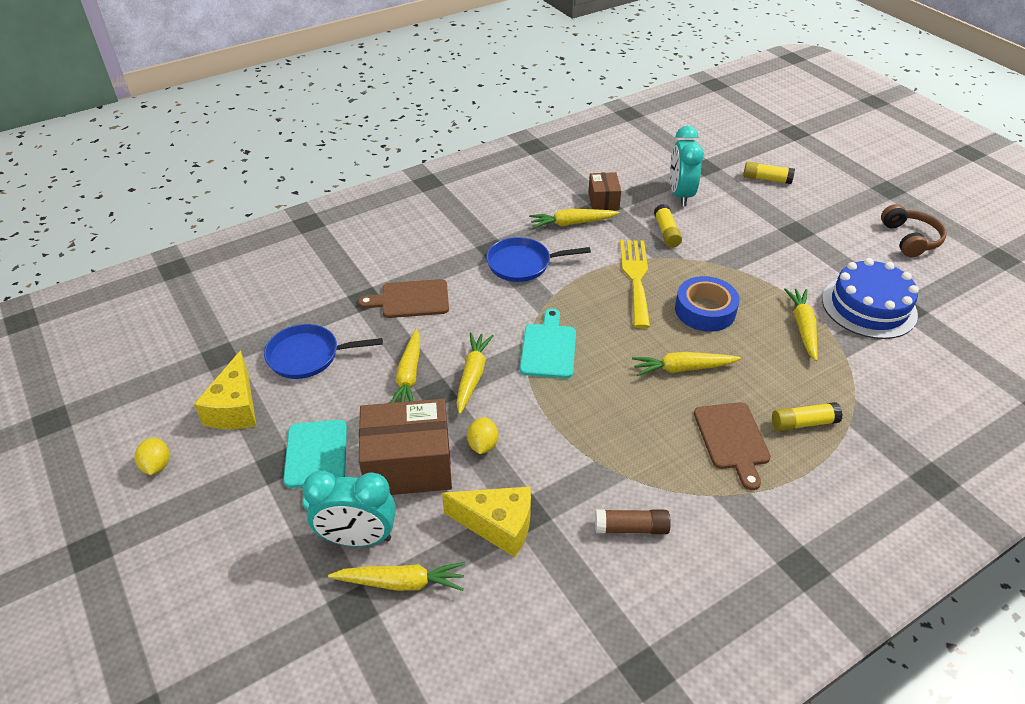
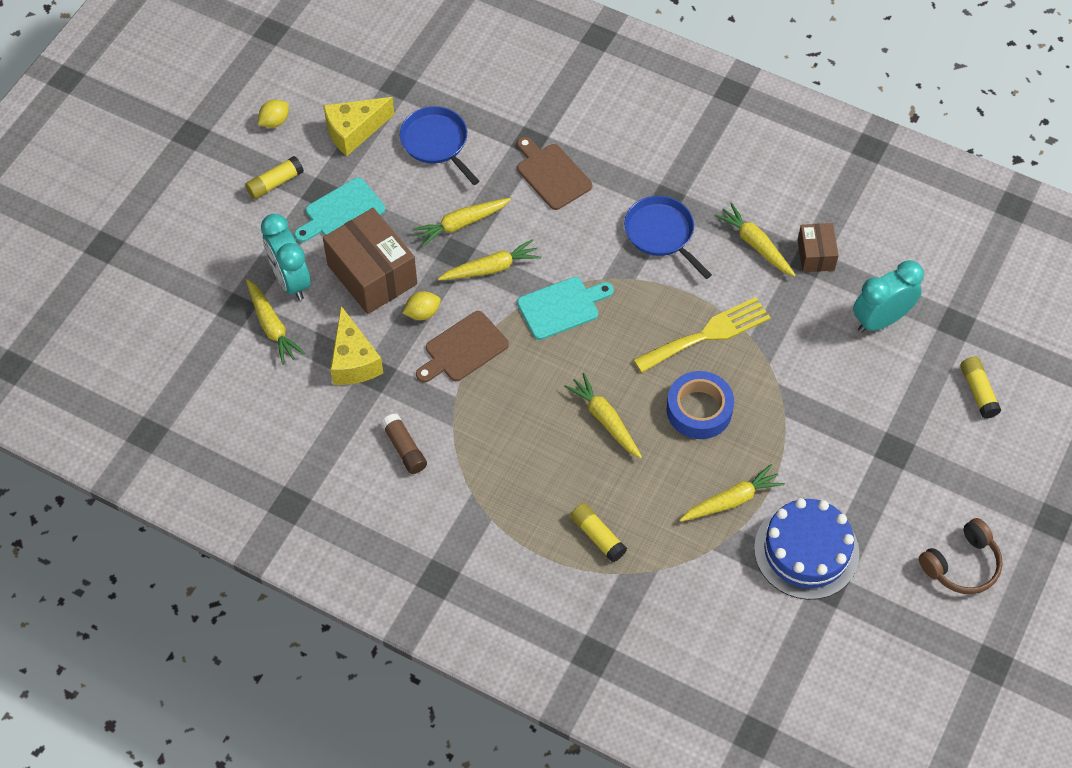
camera: 60 degrees right, 15 degrees up
(603, 200) = (816, 255): brown box -> brown box turned 60 degrees counterclockwise
(666, 232) = (802, 332): yellow glue stick -> yellow glue stick (275, 183)
(732, 439) = (542, 487): brown cutting board -> brown cutting board (463, 349)

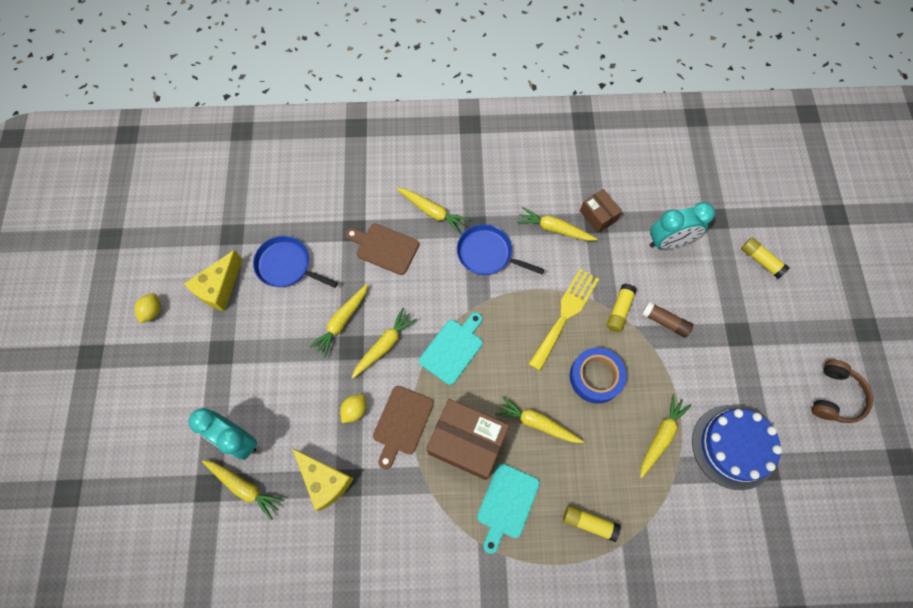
camera: 30 degrees left, 10 degrees up
(275, 183) = (180, 362): yellow glue stick -> yellow glue stick (619, 310)
(342, 212) = (246, 359): turquoise cutting board -> turquoise cutting board (506, 503)
(372, 274) = (298, 399): brown box -> brown box (467, 442)
(404, 448) = (406, 534): brown glue stick -> brown glue stick (664, 322)
(628, 163) = (432, 212): none -> yellow carrot
(880, 320) = (668, 241): turquoise clock -> turquoise clock turned 135 degrees counterclockwise

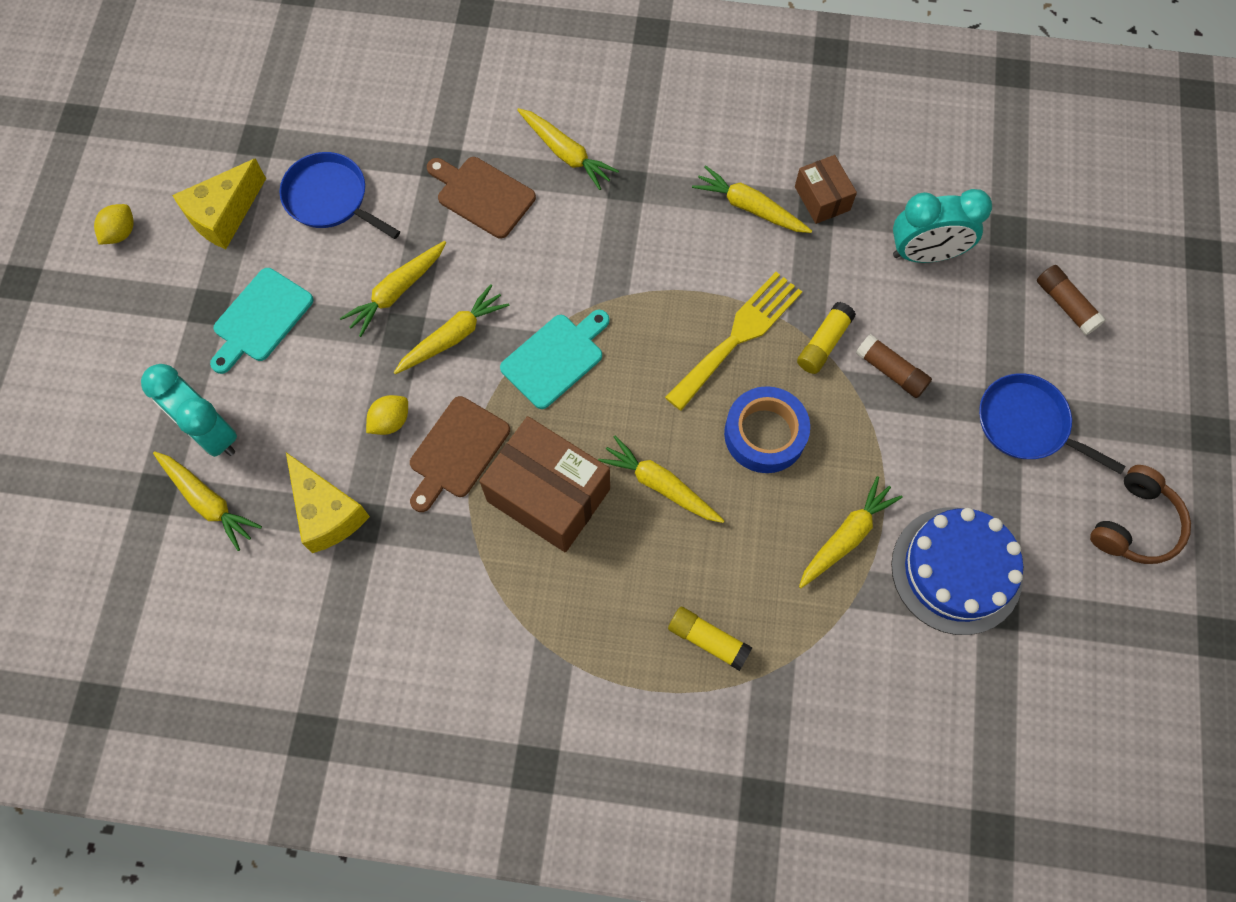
camera: 10 degrees right, 0 degrees up
(487, 254) = (637, 228): blue pan -> blue pan (1026, 424)
(506, 503) = (589, 591): turquoise cutting board -> turquoise cutting board (260, 318)
(761, 260) = (1065, 305): yellow glue stick -> brown glue stick

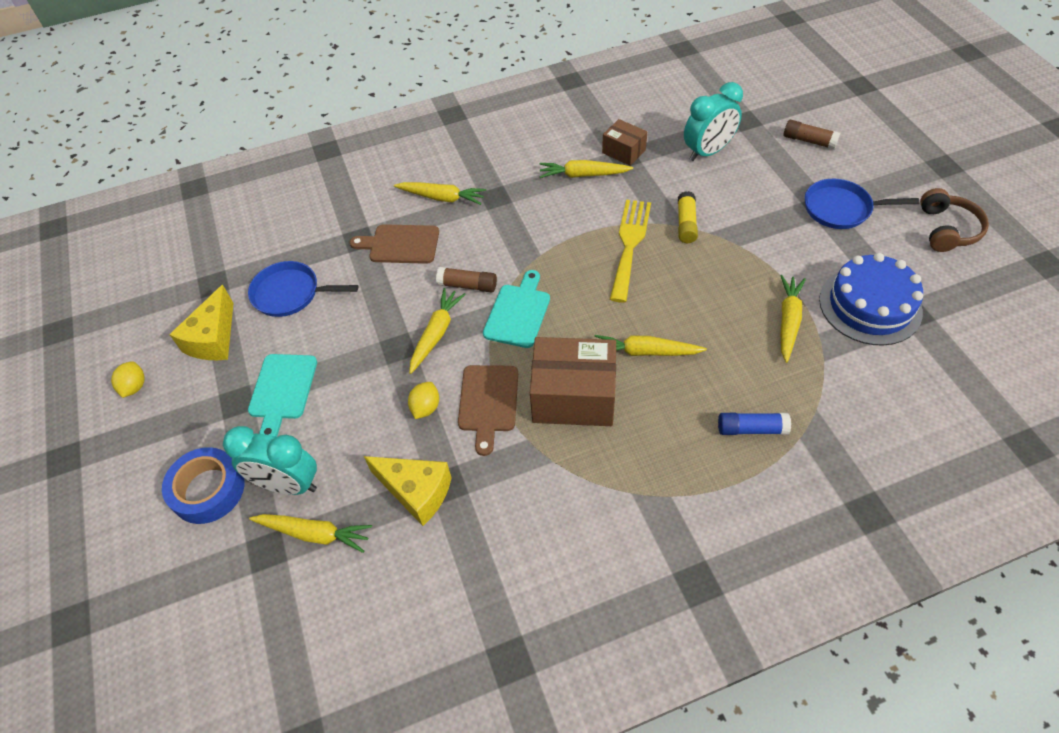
camera: 25 degrees left, 15 degrees down
(396, 292) = (376, 326): yellow carrot -> none
(708, 640) = (751, 429): yellow glue stick -> blue glue stick
(765, 434) = (690, 289): blue tape -> blue tape (208, 490)
(891, 371) = (738, 219): brown glue stick -> brown glue stick (467, 285)

